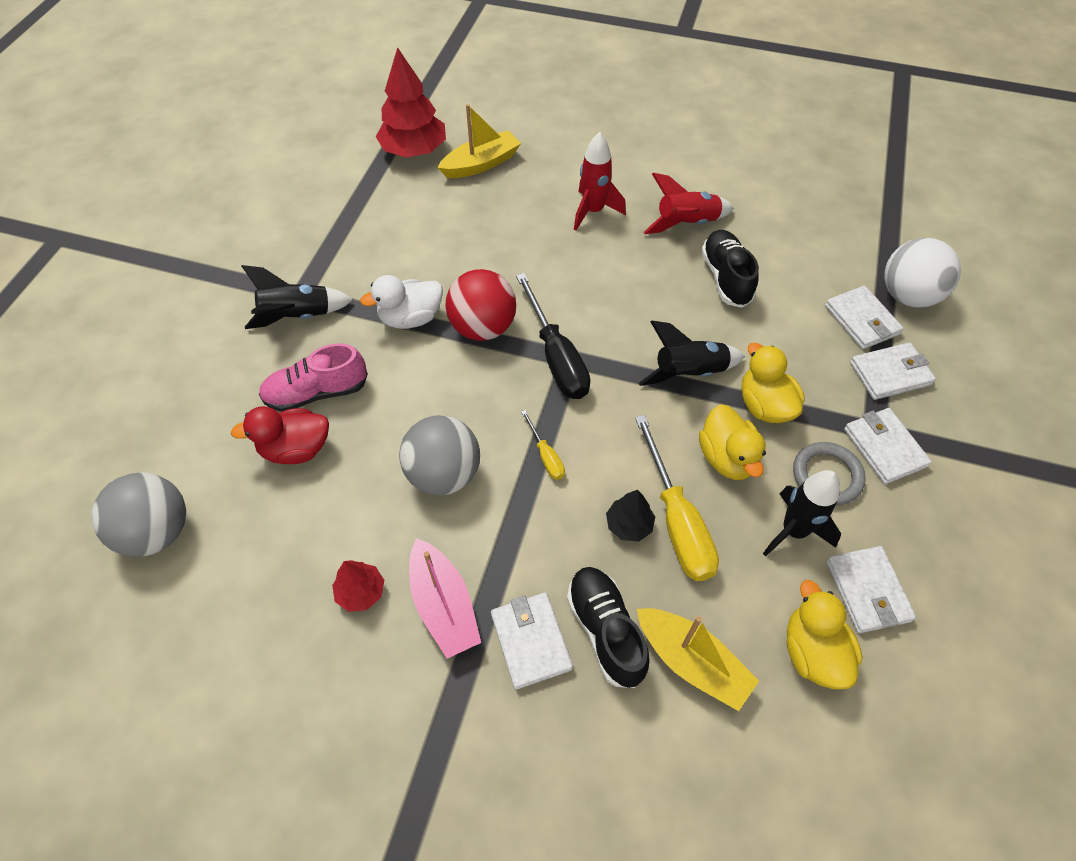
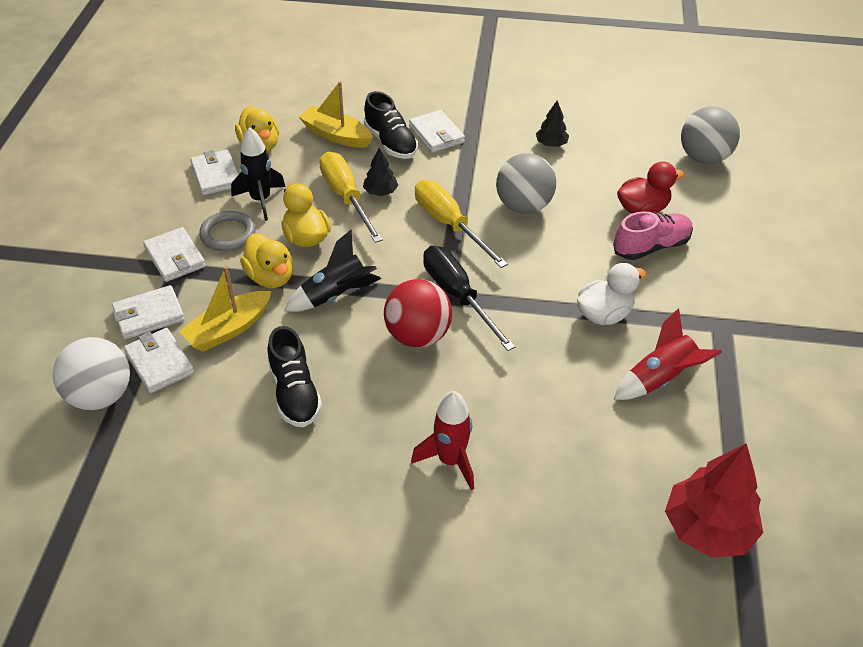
camera: 170 degrees right, 10 degrees down
(297, 317) = (709, 304): black rocket -> none
(361, 592) = (551, 144): red tree -> black tree
(444, 605) = (496, 143): pink boat -> none
(481, 164) = (610, 517): yellow boat -> yellow boat (228, 329)
(483, 327) = (533, 313): red ball -> red ball (418, 335)
(546, 456) = (449, 224): yellow screwdriver -> yellow screwdriver, size x2.07
(686, 224) = (337, 457): red rocket -> red rocket (660, 379)

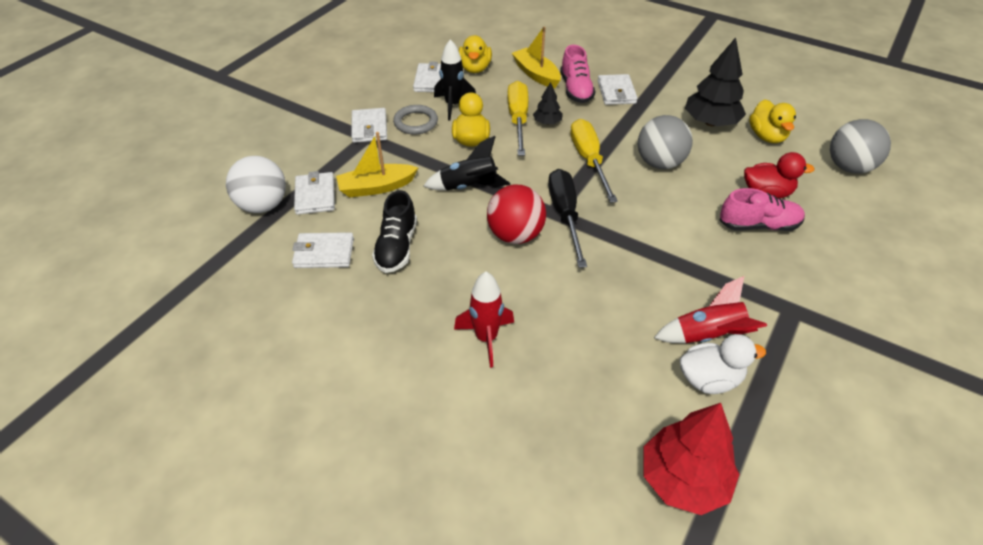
camera: 25 degrees right, 0 degrees up
(149, 315) = (328, 161): white wallet -> white wallet (324, 253)
(270, 277) = (428, 160): yellow duck -> yellow duck (767, 136)
(390, 142) = (576, 89): black shoe -> pink shoe
(551, 144) = (710, 122): black tree -> black tree, size x1.97
(604, 314) = (684, 267): white duck -> white duck (709, 379)

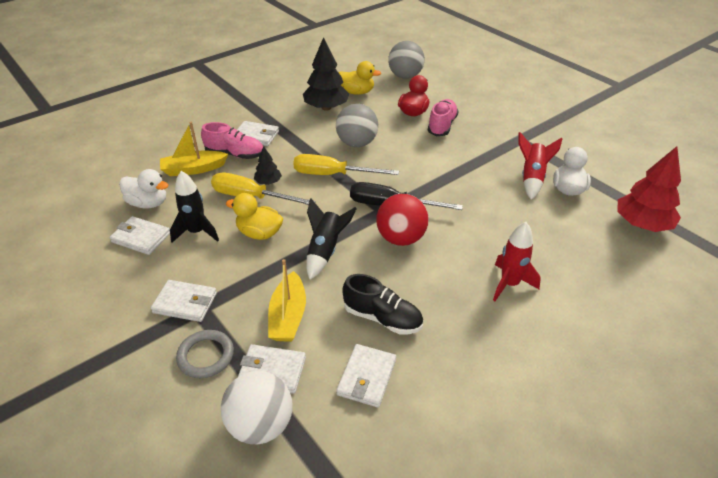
camera: 70 degrees left, 5 degrees down
(416, 122) = (203, 265): grey ring -> grey ring (206, 356)
(475, 68) = (148, 203): yellow duck -> white duck

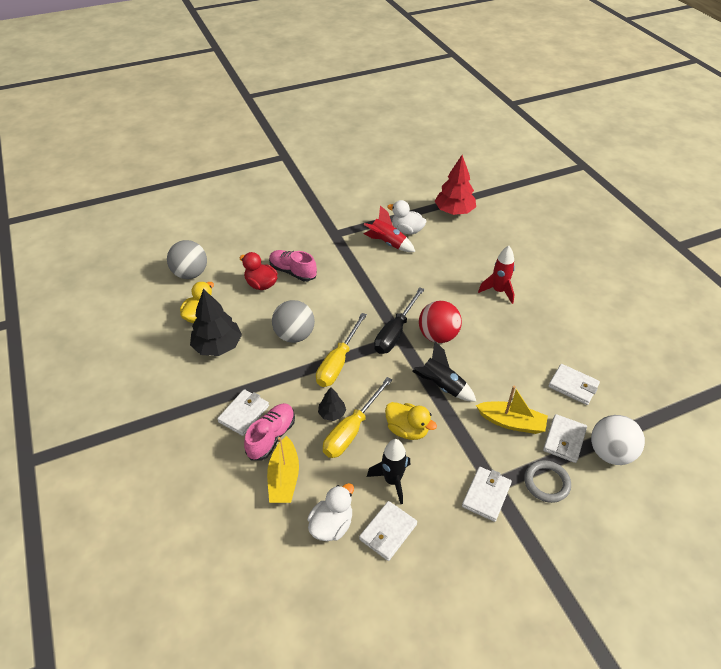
camera: 75 degrees left, 5 degrees up
(259, 233) = (407, 430): yellow duck -> yellow duck turned 90 degrees counterclockwise
(382, 318) = (520, 366): black shoe -> none

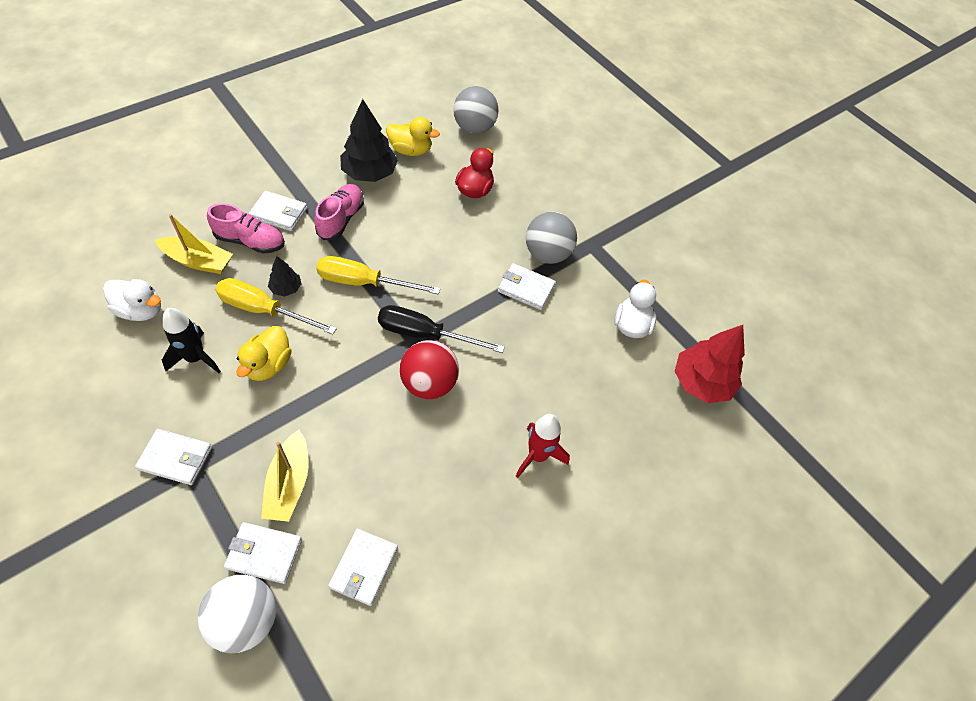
camera: 70 degrees right, 10 degrees up
(284, 478) = (198, 261): yellow boat -> yellow boat turned 150 degrees counterclockwise
(293, 272) = (505, 215): pink shoe -> pink shoe (341, 219)
(294, 335) = (399, 235): grey ball -> grey ball (547, 254)
(387, 243) = (594, 305): red rocket -> none
(388, 532) = (130, 362): white wallet -> white wallet (526, 288)
(441, 386) = (341, 395): black rocket -> none
(546, 483) = (194, 530): grey ring -> none

